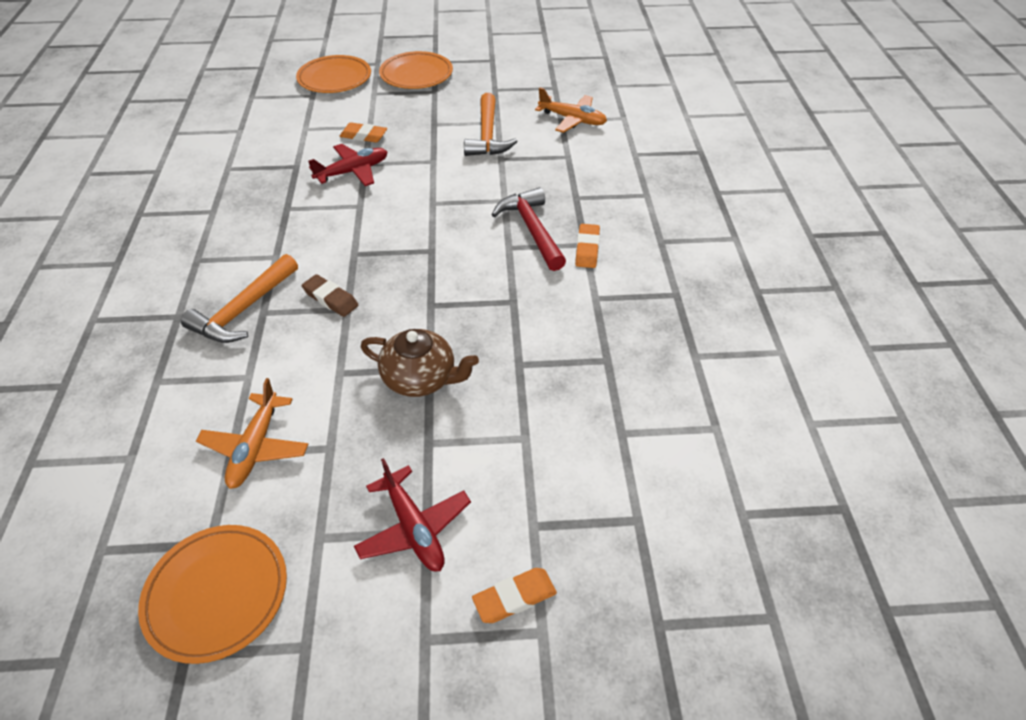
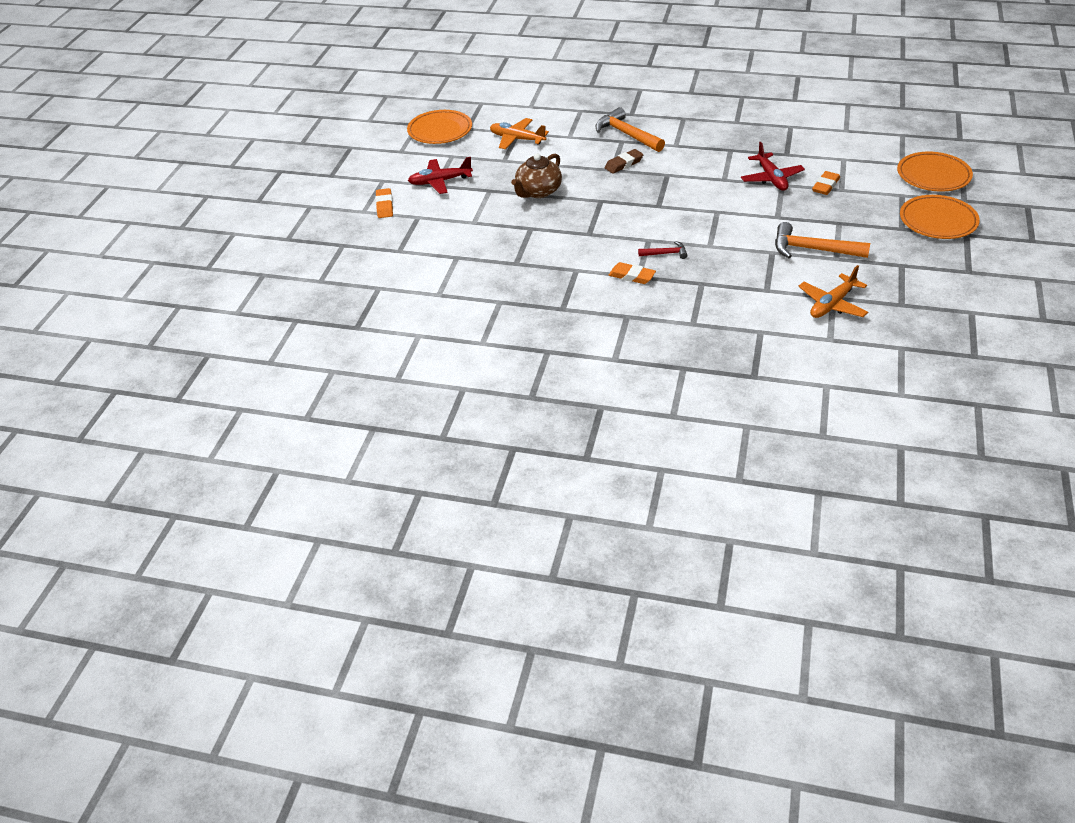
camera: 110 degrees right, 5 degrees down
(532, 230) = (665, 253): red hammer -> red hammer, size x0.52

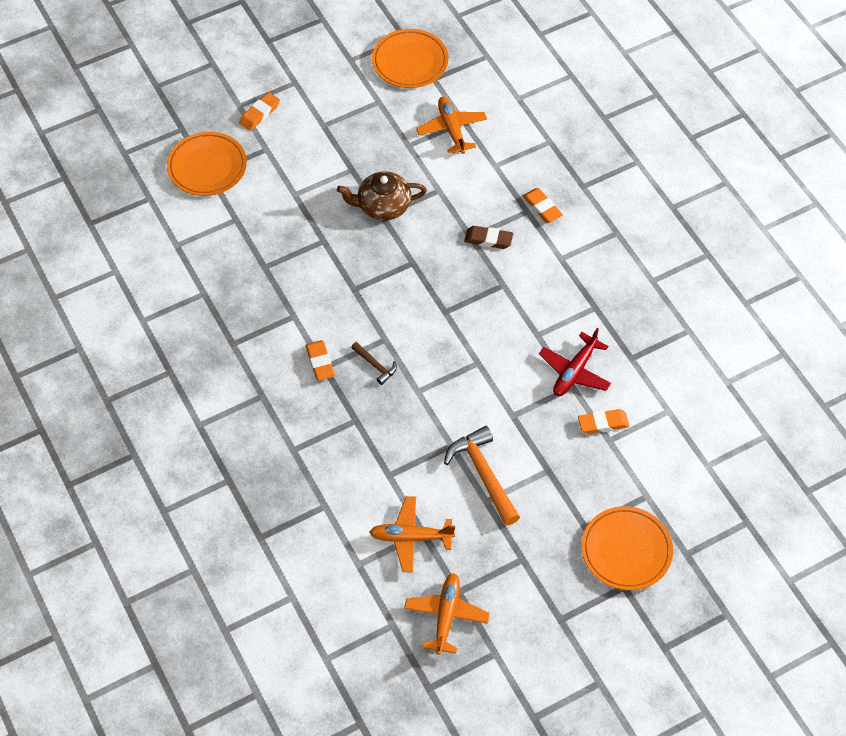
camera: 45 degrees right, 15 degrees up
(440, 182) = (331, 124): red plane -> none
(627, 134) = (542, 208): orange hammer -> orange eraser
(665, 253) = (375, 365): red hammer -> brown hammer
(917, 319) = (446, 615): none -> orange plane
(933, 175) = (709, 504): orange plate -> orange plate (207, 167)

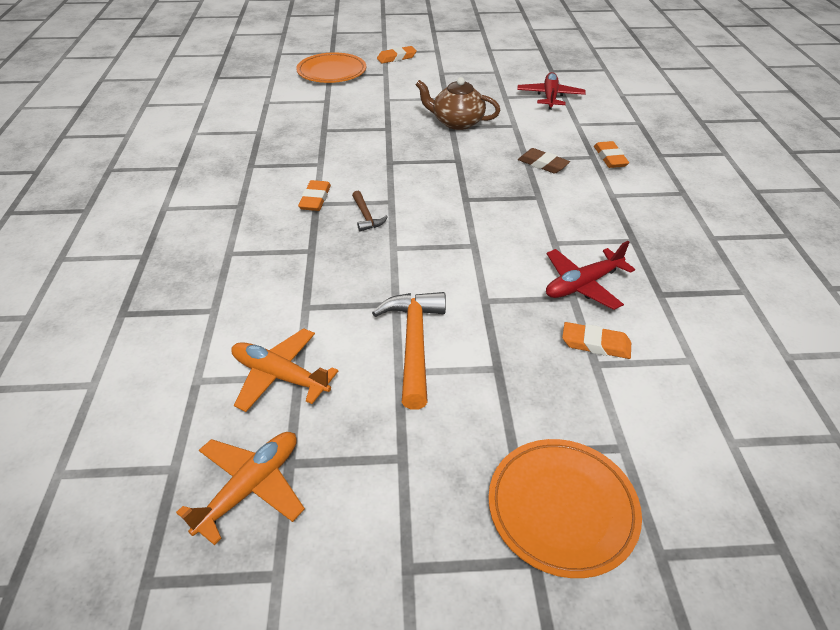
camera: 25 degrees right, 15 degrees down
(410, 62) = (537, 59): orange plate -> none
(451, 129) = (550, 97): orange plane -> red plane

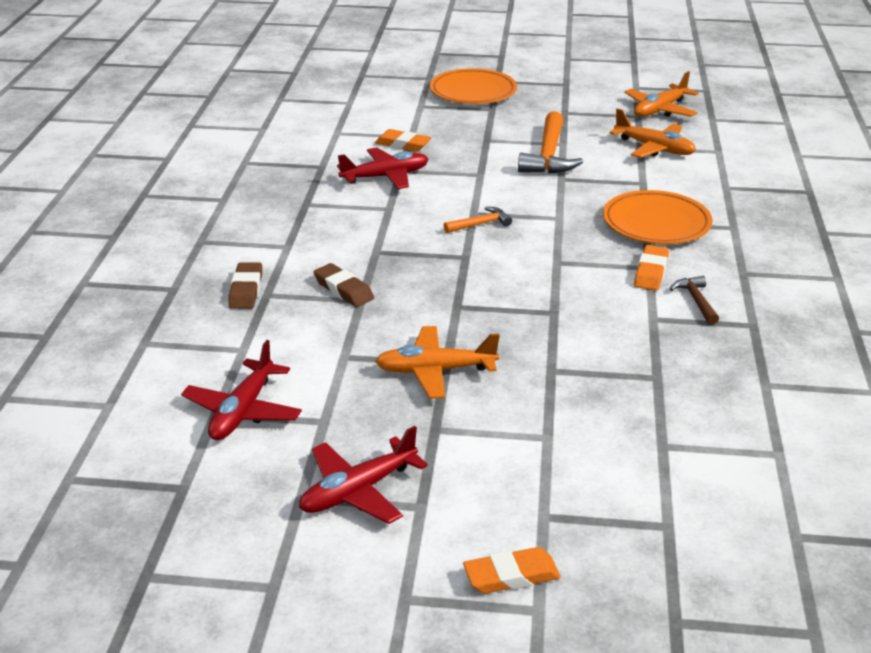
camera: 170 degrees left, 10 degrees down
(332, 72) = (664, 536): orange plate -> orange plate (656, 223)
(366, 216) = (587, 248): brown hammer -> brown hammer (696, 301)
(457, 122) = (435, 371): brown teapot -> orange plane
(464, 232) = (480, 224): none -> orange hammer
(472, 75) = (358, 491): none -> red plane
(610, 158) = (246, 290): orange eraser -> brown eraser

